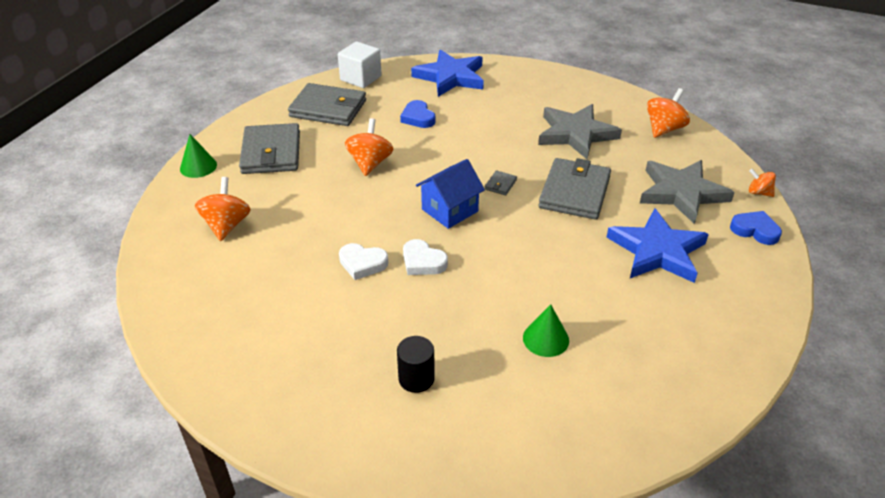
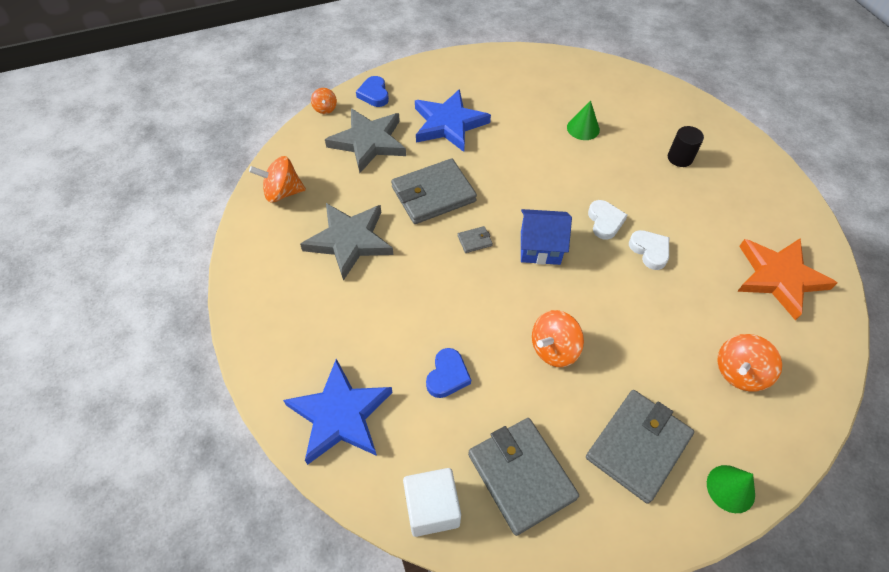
camera: 135 degrees left, 15 degrees up
(229, 316) = (779, 277): none -> orange star

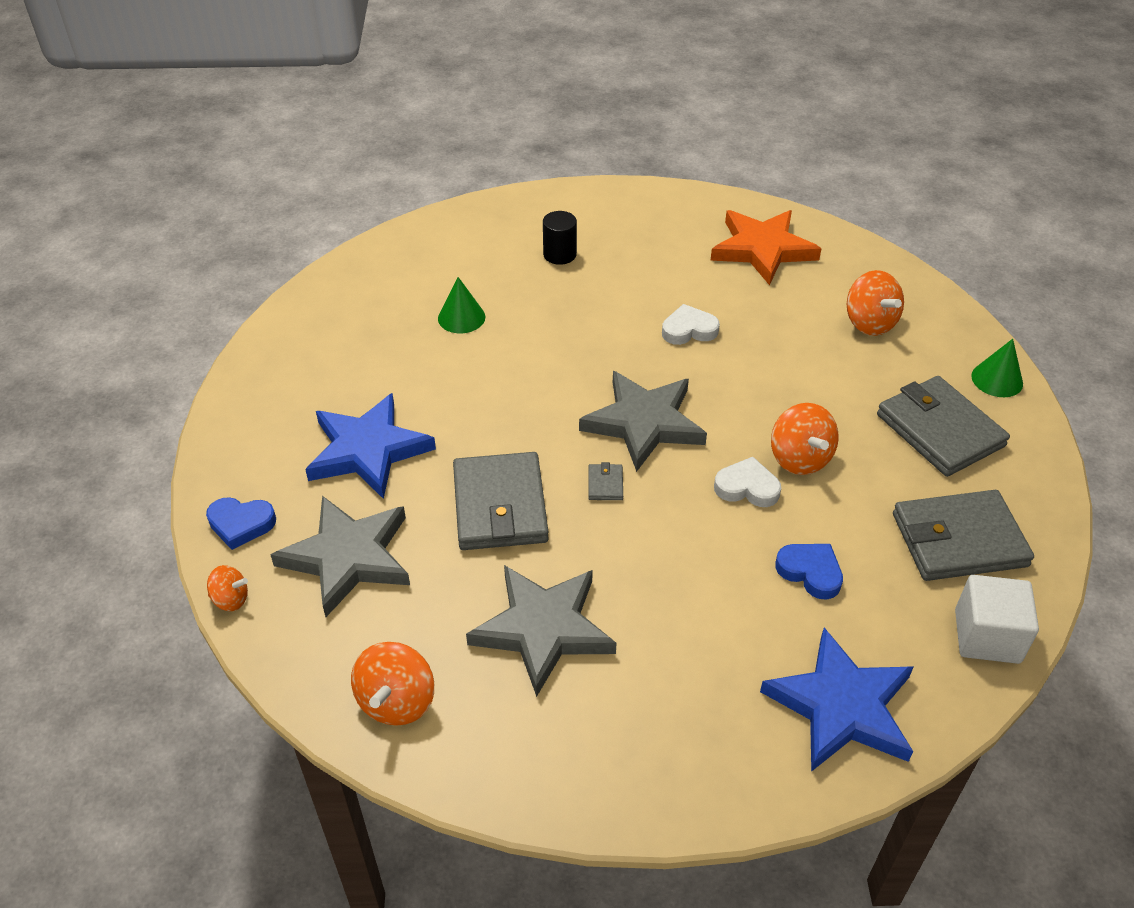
camera: 70 degrees left, 10 degrees down
(540, 247) = (644, 423): blue house -> grey star
(605, 222) = (628, 351): white heart -> white heart (747, 487)

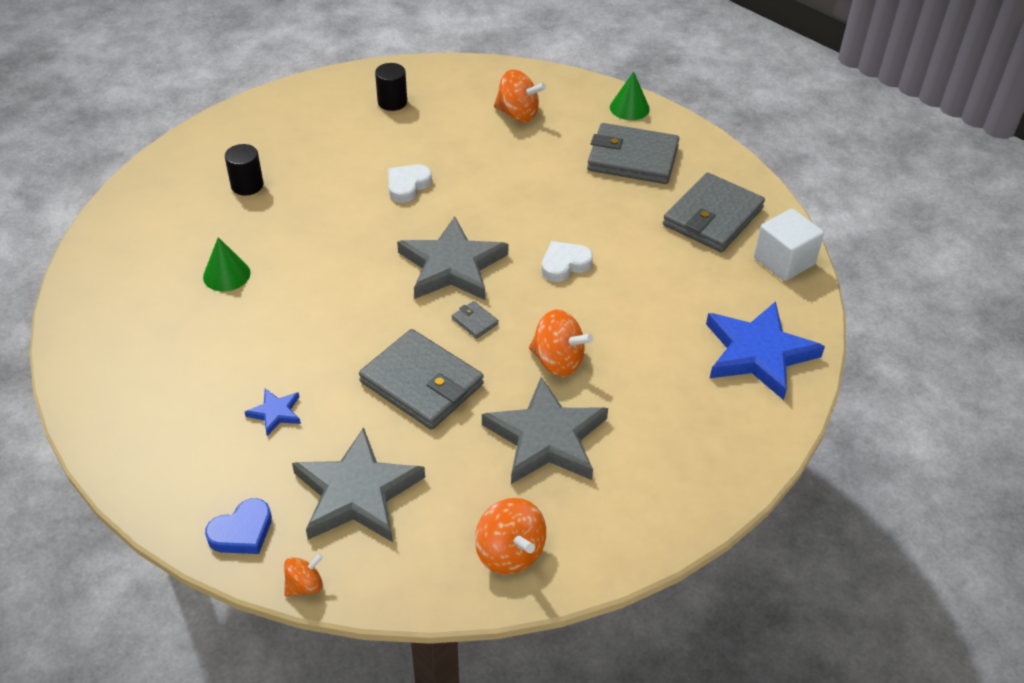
camera: 45 degrees left, 0 degrees up
(368, 450) = (275, 413): blue star -> blue star, size x0.45
(762, 249) = (392, 102): orange star -> black cylinder
(799, 458) = (574, 226): orange spinning top -> orange spinning top (558, 361)
(810, 572) = (658, 290): blue heart -> none

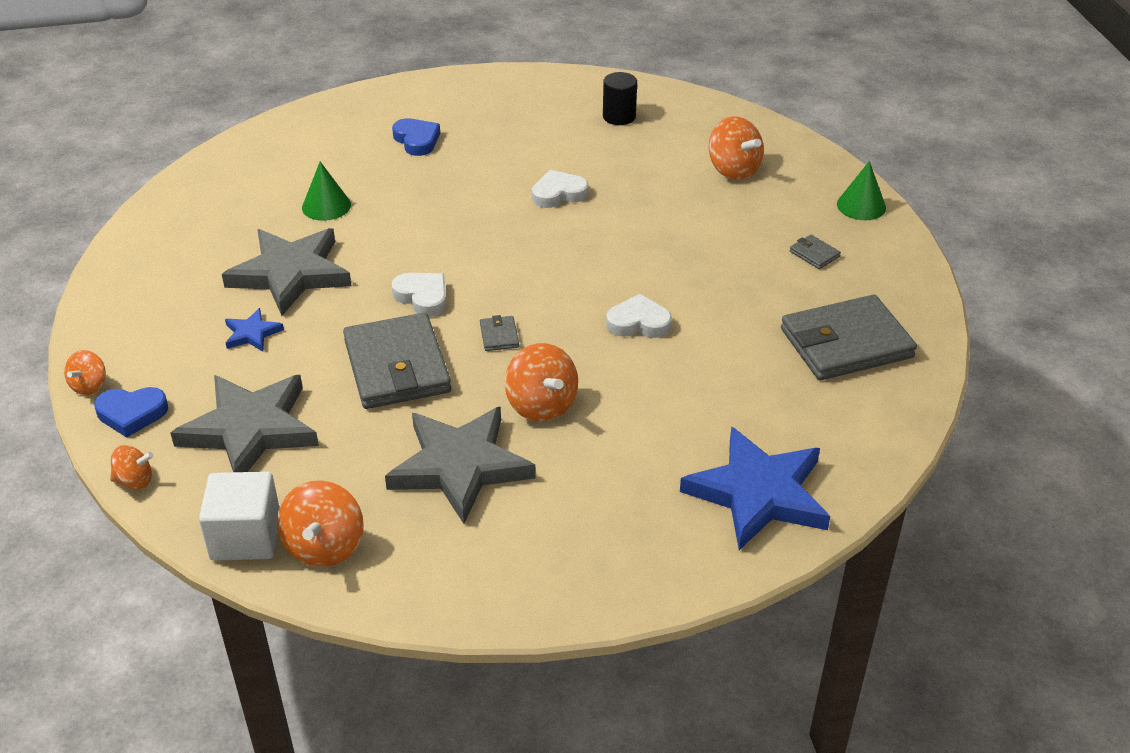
camera: 35 degrees right, 5 degrees down
(177, 528) = (89, 386): none -> orange spinning top
(247, 185) = (417, 140): black cylinder -> blue heart
(385, 317) = (422, 297): none -> white heart
(452, 266) = (528, 279): grey star -> grey star (290, 274)
(632, 158) = (814, 254): grey wallet -> grey wallet, size x0.40
(784, 261) = (884, 419): white cube -> white cube (246, 537)

